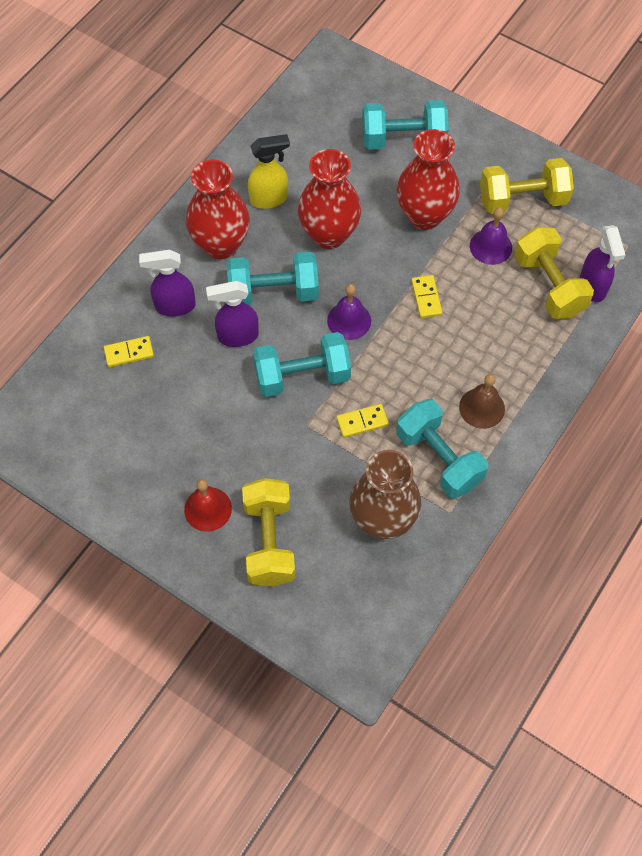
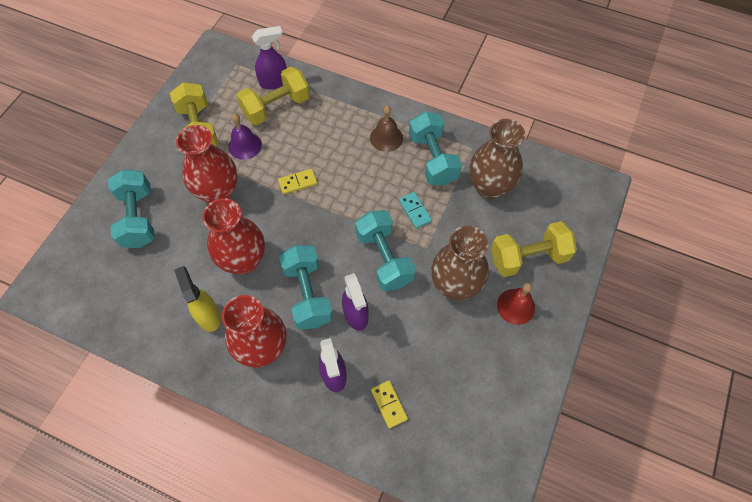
camera: 100 degrees left, 0 degrees up
(250, 446) = (455, 285): none -> brown vase
(349, 320) = (327, 233): purple bell -> none
(362, 422) = (415, 211): yellow domino -> turquoise domino
(439, 458) = (433, 159): turquoise dumbbell -> turquoise dumbbell turned 60 degrees counterclockwise

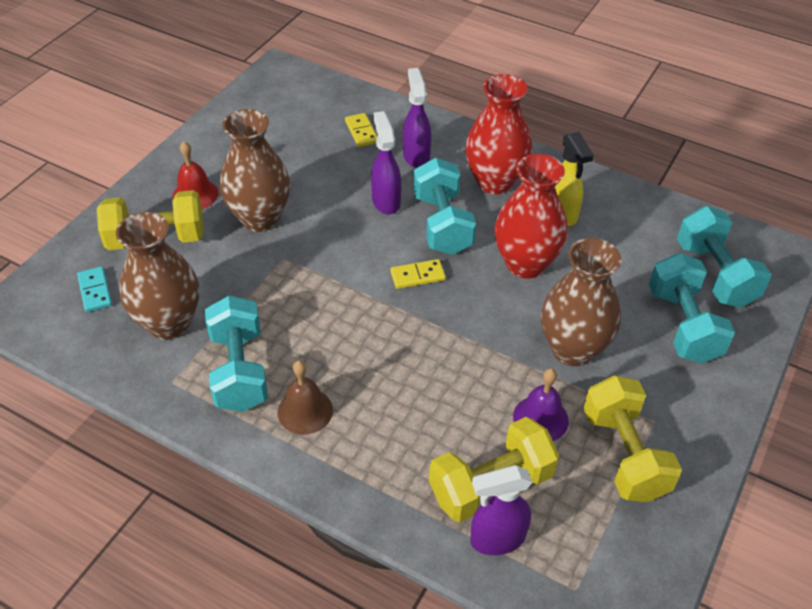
camera: 175 degrees left, 15 degrees down
(218, 193) = (572, 349): red vase -> brown vase
(298, 182) = (453, 354): yellow domino -> yellow domino (417, 276)
(384, 258) = (341, 251): turquoise dumbbell -> turquoise dumbbell (715, 274)
(415, 211) = (287, 302): turquoise domino -> turquoise domino (95, 291)

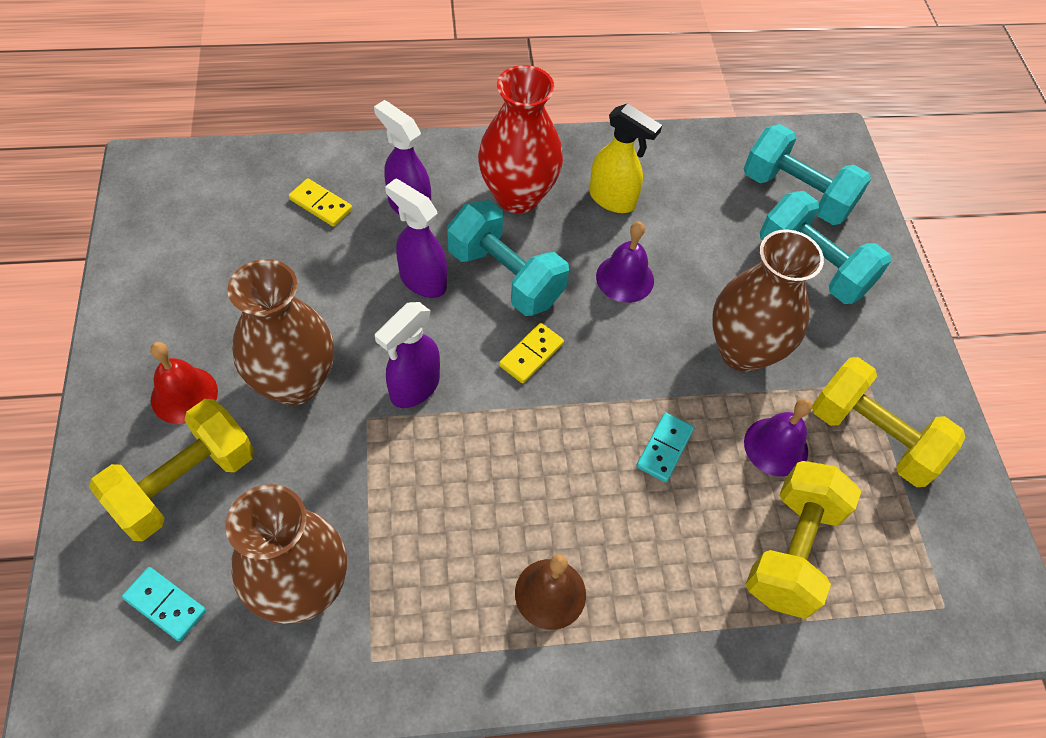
camera: 40 degrees left, 10 degrees up
(239, 370) = (437, 593): turquoise dumbbell -> none
(457, 375) = (664, 448): none -> turquoise domino
(496, 539) = (842, 605): purple spray bottle -> purple spray bottle (414, 388)
(525, 264) = (625, 278): red vase -> purple bell

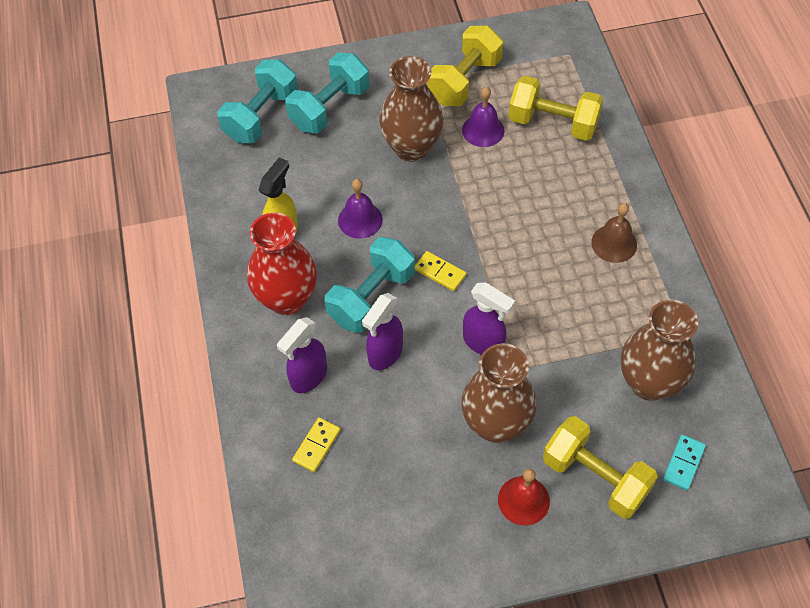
camera: 90 degrees left, 0 degrees up
(664, 448) = (498, 189): turquoise domino -> none

